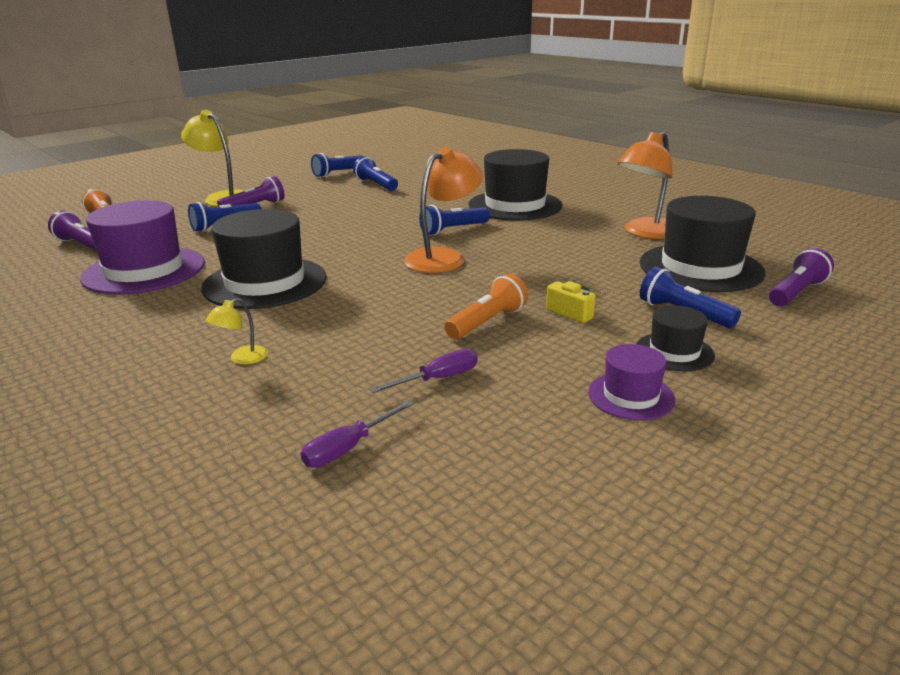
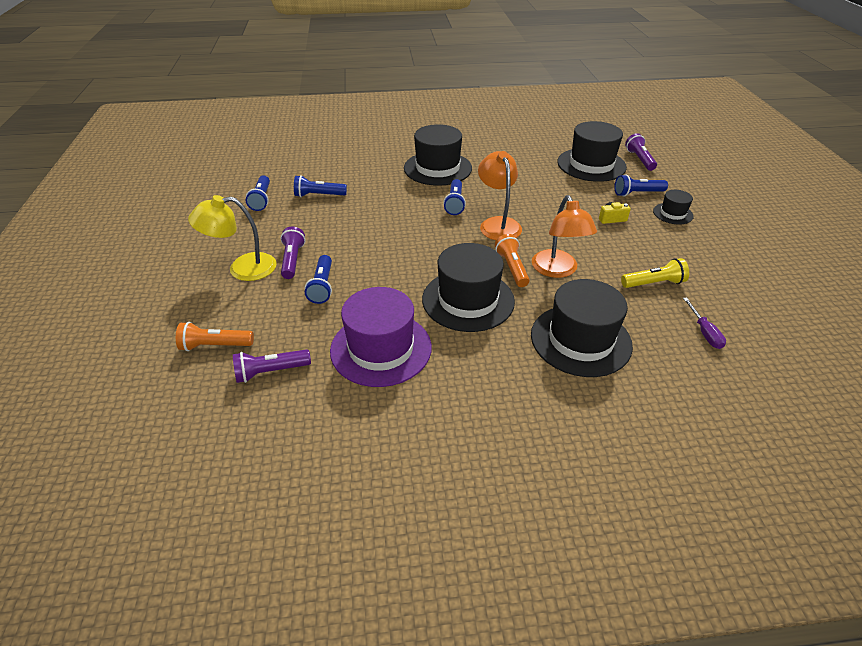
camera: 55 degrees left, 15 degrees up
(242, 359) = (580, 340): yellow lamp -> black hat
(438, 379) = (653, 283): purple screwdriver -> yellow flashlight
(487, 322) = (602, 245): orange flashlight -> orange flashlight (512, 268)
(631, 396) = (704, 242): purple hat -> none
(645, 233) = (531, 155): orange lamp -> orange lamp (557, 270)

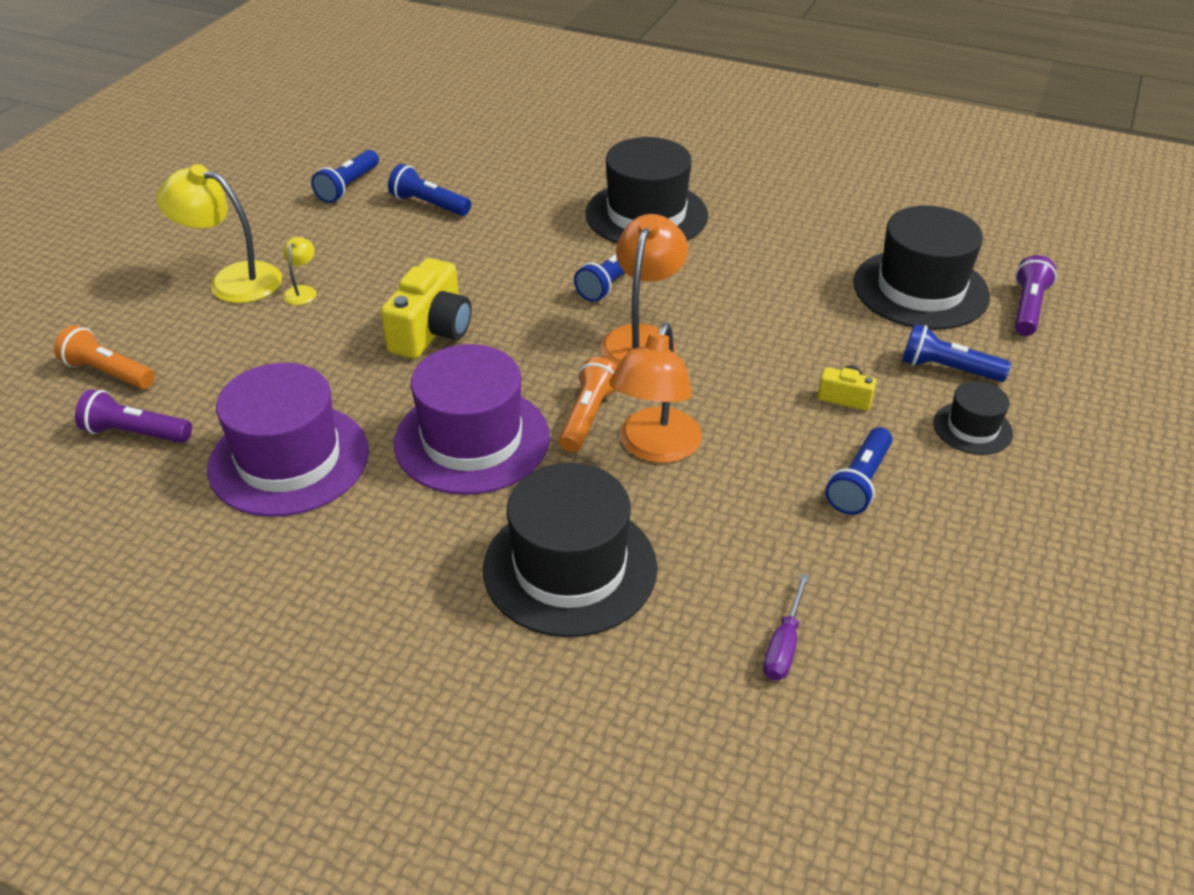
camera: 30 degrees right, 0 degrees up
(292, 260) = (302, 291): purple flashlight -> yellow lamp
(322, 286) = (302, 343): blue flashlight -> blue flashlight (859, 483)
(389, 256) = (431, 332): none -> yellow camera
(468, 300) = (472, 440): black hat -> purple hat
(653, 283) = (791, 532): yellow flashlight -> none

